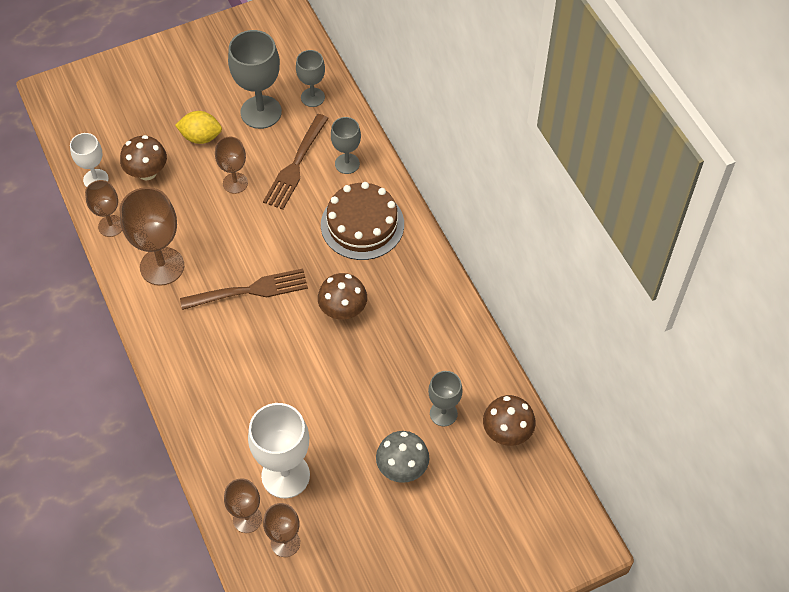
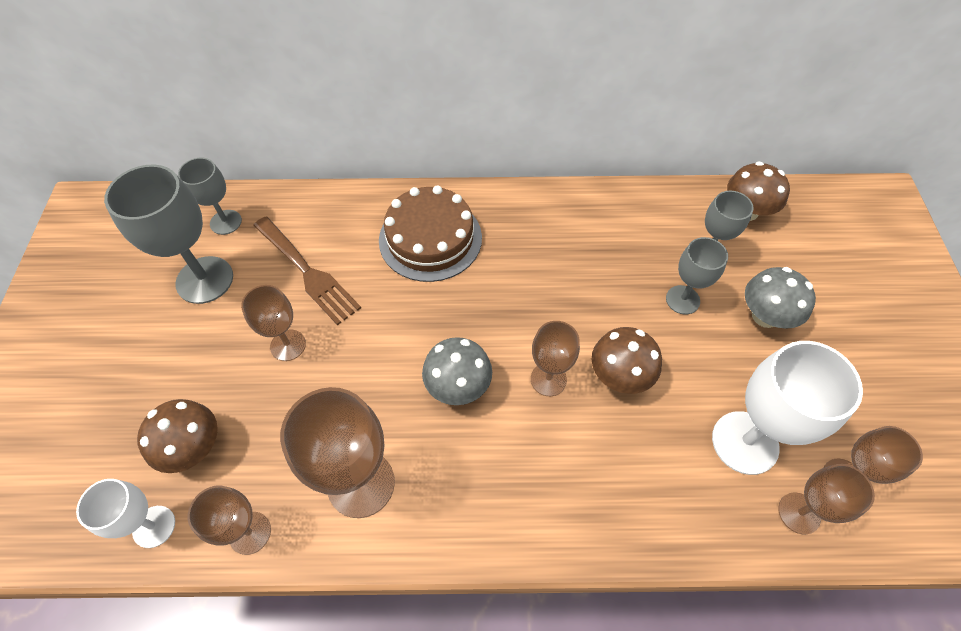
camera: 65 degrees left, 0 degrees up
(201, 137) = (189, 359): yellow lemon -> none
(250, 290) = (458, 386): brown fork -> grey mushroom
(279, 341) = (548, 379): none -> brown goblet
(343, 310) = (535, 297): brown mushroom -> brown mushroom (619, 376)
(347, 163) = (340, 223): grey goblet -> grey goblet (682, 300)

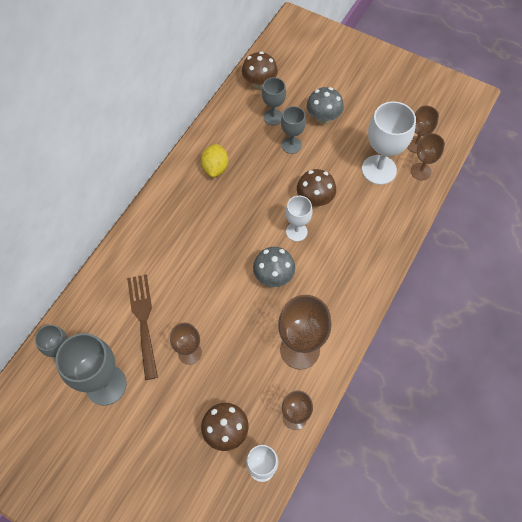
camera: 60 degrees left, 5 degrees up
(307, 272) = (143, 321): brown fork -> brown fork turned 90 degrees counterclockwise
(430, 239) = (167, 241): brown cake -> none
(548, 379) = (296, 231): brown goblet -> white goblet
(573, 232) = (215, 168): none -> yellow lemon

